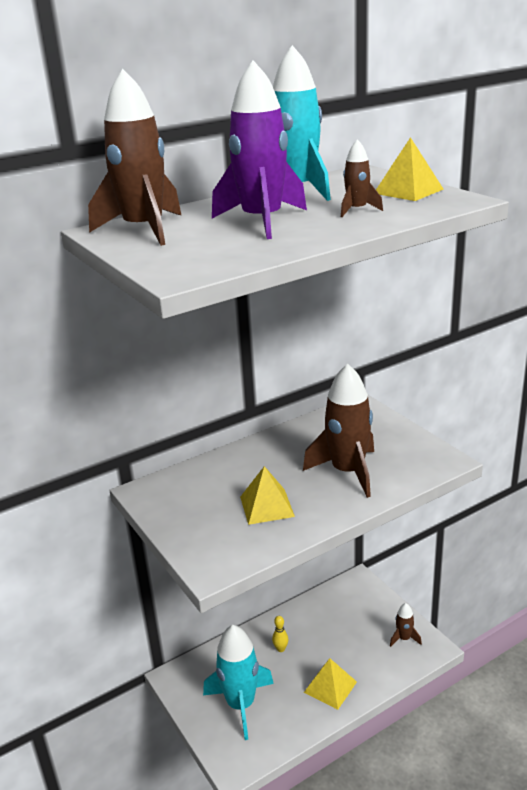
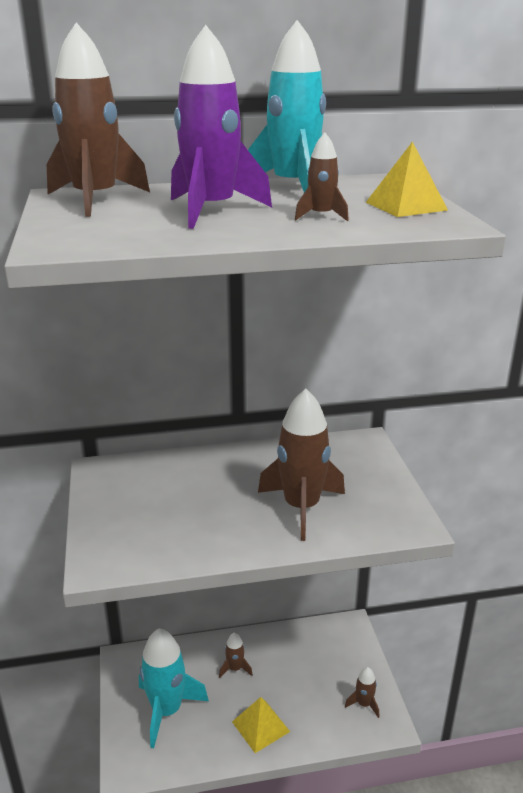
camera: 20 degrees right, 0 degrees up
(266, 506) = (195, 518): yellow pyramid -> none
(281, 649) = (235, 668): yellow bowling pin -> brown rocket

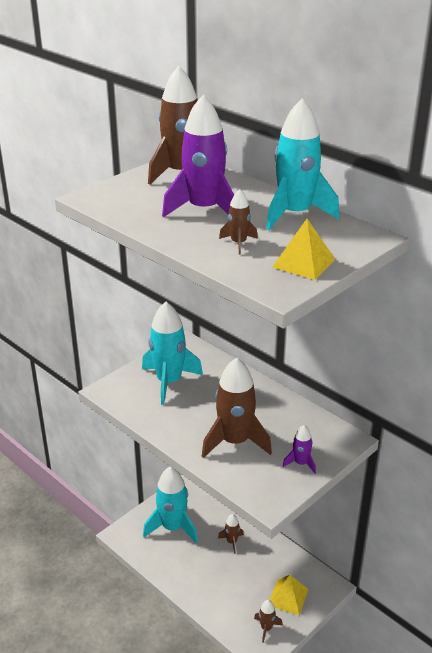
camera: 55 degrees right, 5 degrees up
(147, 509) = (169, 382): none -> turquoise rocket
(260, 726) = (200, 580): yellow pyramid -> yellow pyramid (288, 597)
(375, 481) = (300, 463): none -> purple rocket

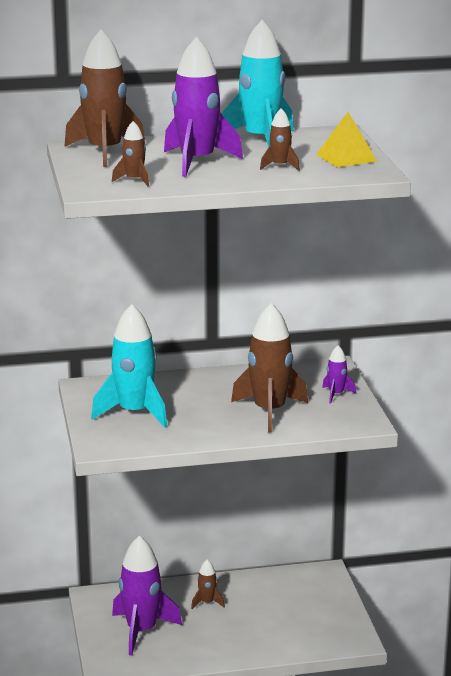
camera: 55 degrees left, 10 degrees down
(172, 527) = (141, 631): turquoise rocket -> purple rocket
(266, 628) = (334, 627): brown rocket -> brown rocket (134, 180)
(288, 597) = (312, 599): yellow pyramid -> none

